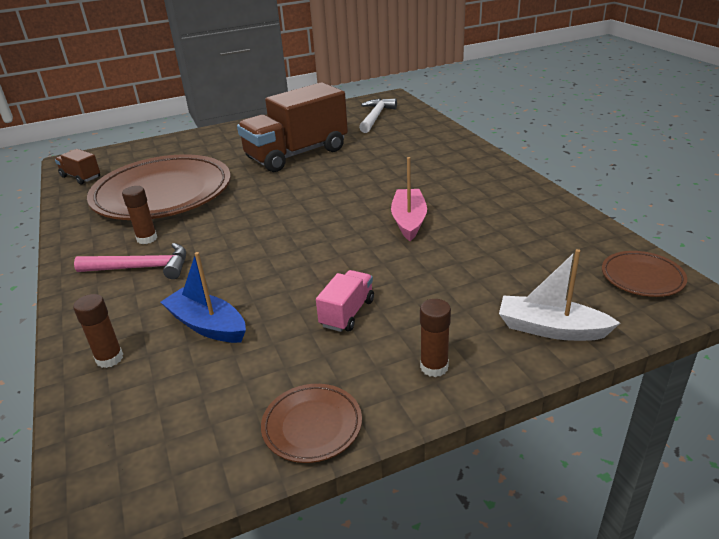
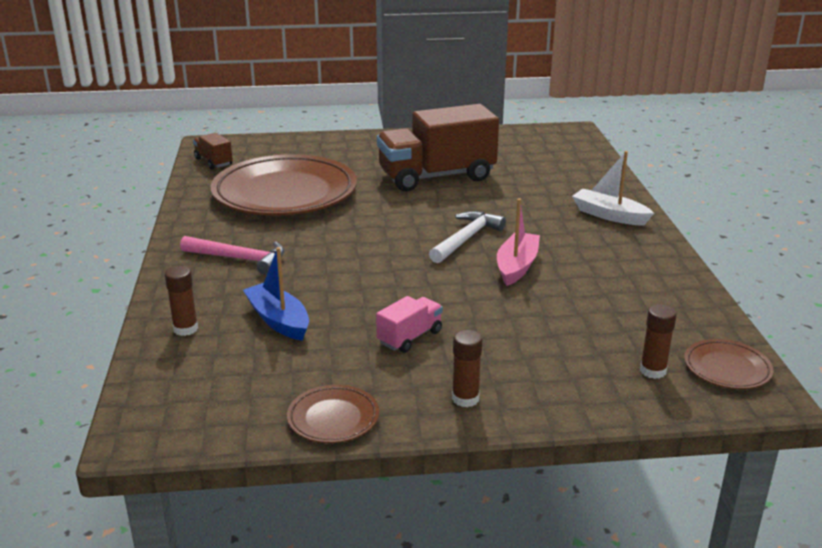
camera: 15 degrees right, 5 degrees down
(147, 239) = (254, 233): brown glue stick -> brown glue stick (653, 371)
(375, 117) = (543, 150): white hammer -> white hammer (466, 239)
(551, 329) = (598, 393): white boat -> white boat (609, 215)

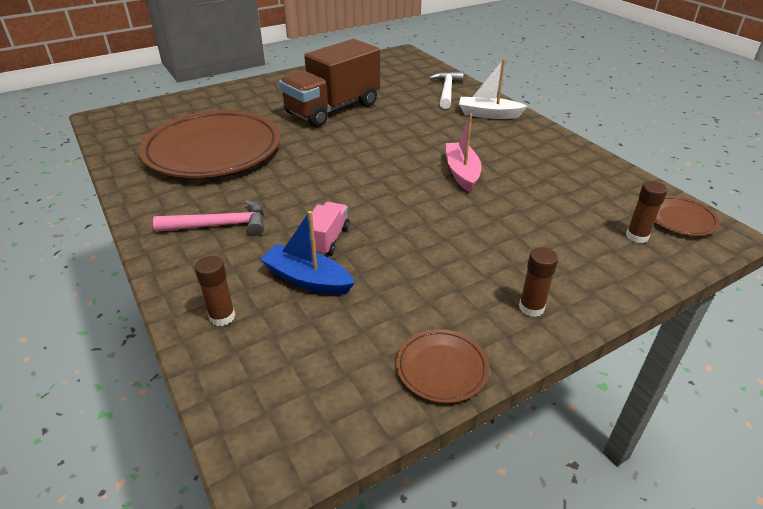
camera: 25 degrees left, 10 degrees up
(213, 162) = (120, 134): brown truck -> none
(410, 337) = (436, 261): pink truck -> pink truck (327, 239)
(466, 239) = (402, 158): white hammer -> white hammer (446, 91)

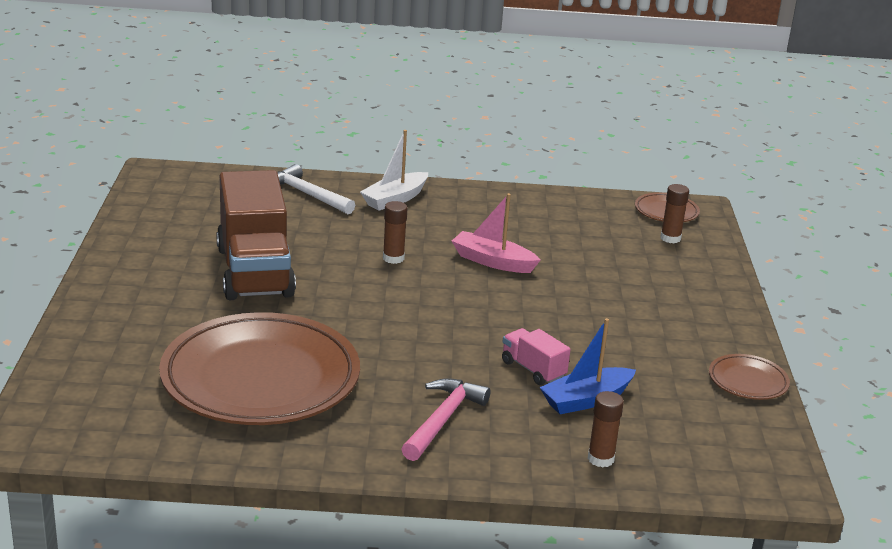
camera: 60 degrees left, 10 degrees down
(531, 307) = (714, 318): brown glue stick -> brown glue stick (393, 258)

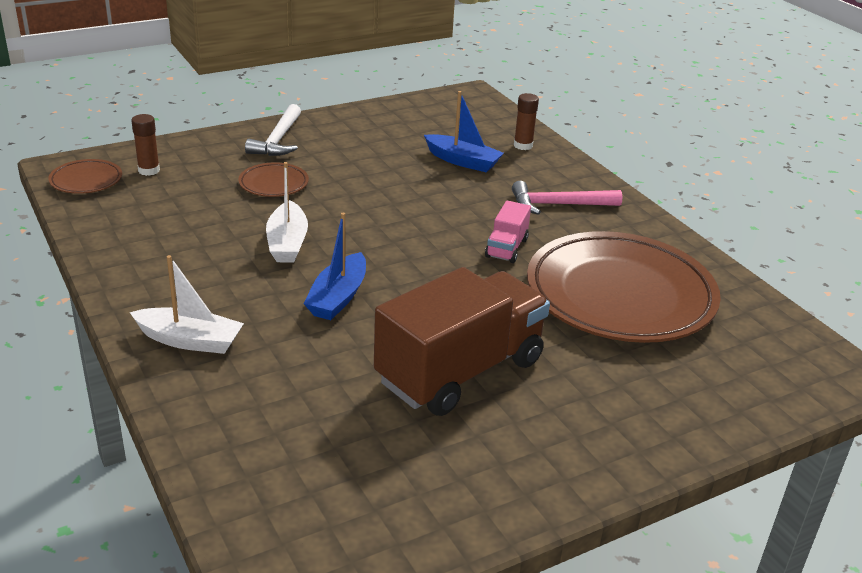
camera: 120 degrees left, 5 degrees up
(307, 195) = (234, 410): white hammer -> white hammer (278, 140)
(393, 258) = (338, 297): brown glue stick -> blue boat
(493, 261) = (287, 243): pink boat -> white boat
(533, 370) = (449, 187): pink truck -> pink truck (506, 248)
(748, 381) = (366, 115): brown plate -> brown plate (273, 184)

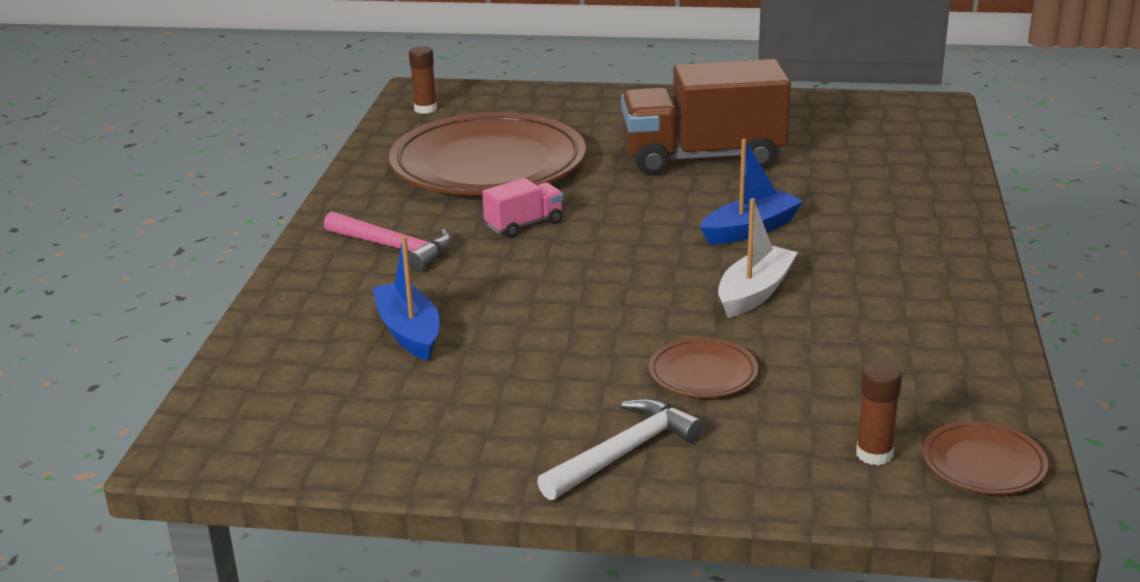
camera: 140 degrees left, 5 degrees down
(190, 340) = (924, 233): white boat -> none
(523, 145) = (292, 330): brown glue stick -> brown glue stick (425, 109)

